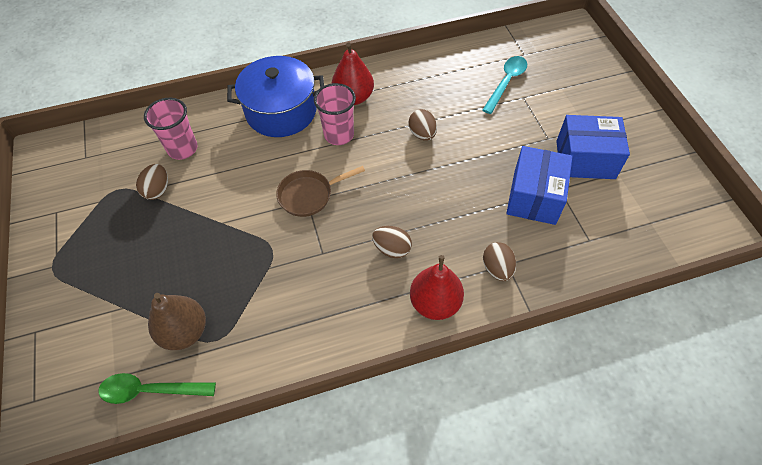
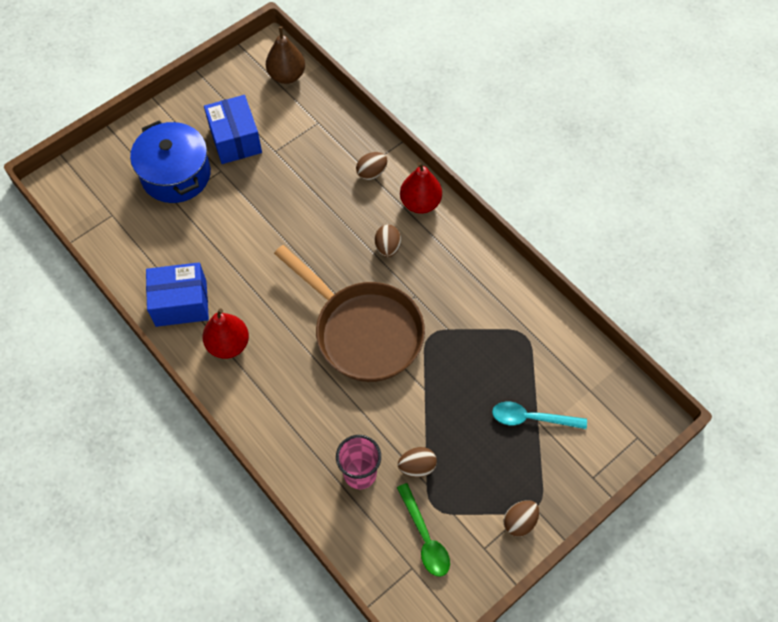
camera: 115 degrees left, 5 degrees up
(150, 390) = (584, 359): green spoon -> green spoon (425, 537)
(185, 331) = (531, 361): brown pear -> brown pear (287, 76)
(281, 111) = (273, 404): blue pot -> blue pot (176, 175)
(309, 195) = (363, 331): brown pan -> brown pan, size x2.06
(339, 135) = (283, 337): pink cup -> none
(422, 134) = (254, 267): brown egg -> brown egg (519, 522)
(506, 83) = (159, 219): turquoise spoon -> turquoise spoon (531, 418)
(534, 197) = (291, 165): blue box -> blue box (181, 303)

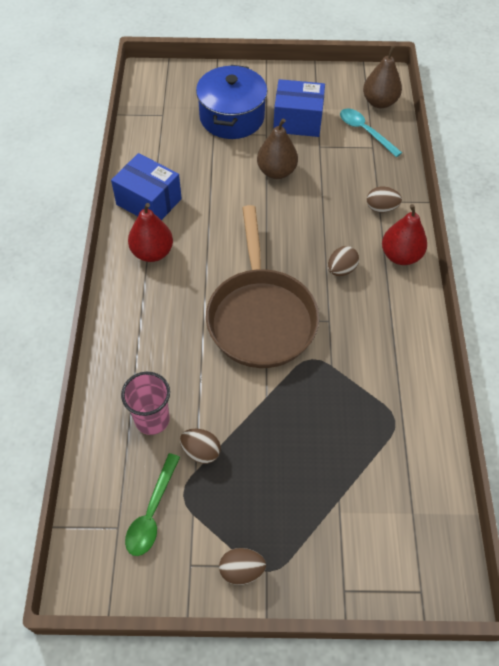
camera: 40 degrees right, 5 degrees down
(235, 140) = (297, 121): blue box -> blue box turned 75 degrees clockwise
(261, 199) = (276, 172): none -> brown pear
(531, 418) = (335, 493): turquoise spoon -> turquoise spoon (365, 132)

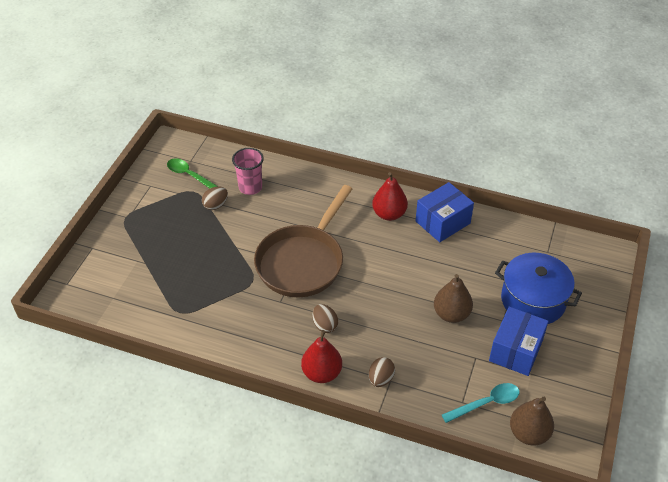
camera: 110 degrees right, 10 degrees down
(241, 570) = (133, 206): brown egg -> none
(261, 316) = (303, 262): brown pan -> brown pan turned 75 degrees counterclockwise

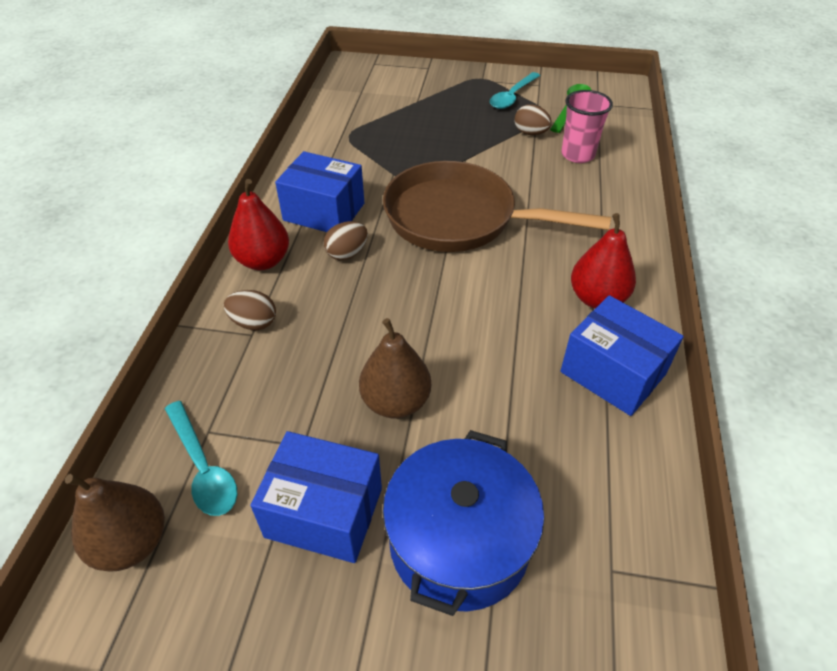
camera: 80 degrees right, 0 degrees up
(161, 204) = (512, 96): none -> turquoise spoon
(276, 335) = (324, 212): none -> blue box

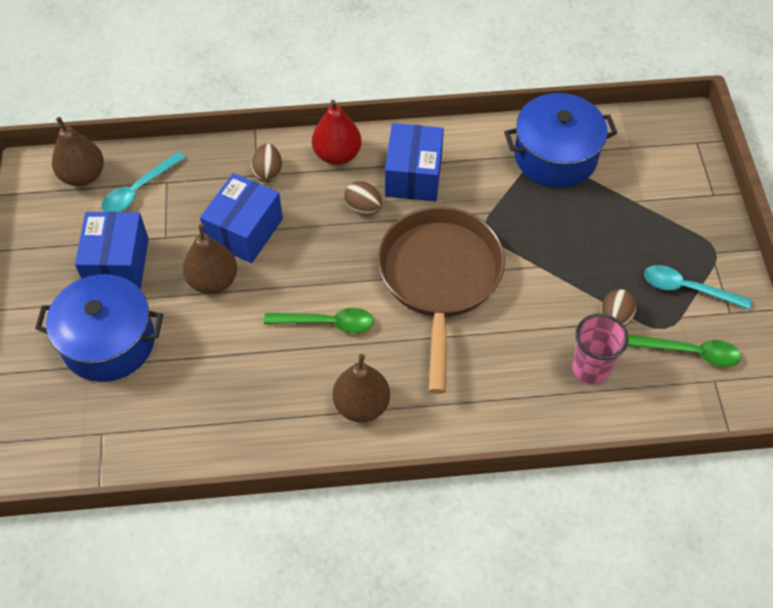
camera: 75 degrees right, 10 degrees up
(349, 127) = (555, 156): none -> blue pot
(488, 307) = (327, 323): none -> green spoon
(597, 298) = (361, 405): red pear -> brown pear
(613, 373) = (275, 423): blue box -> blue box (245, 231)

